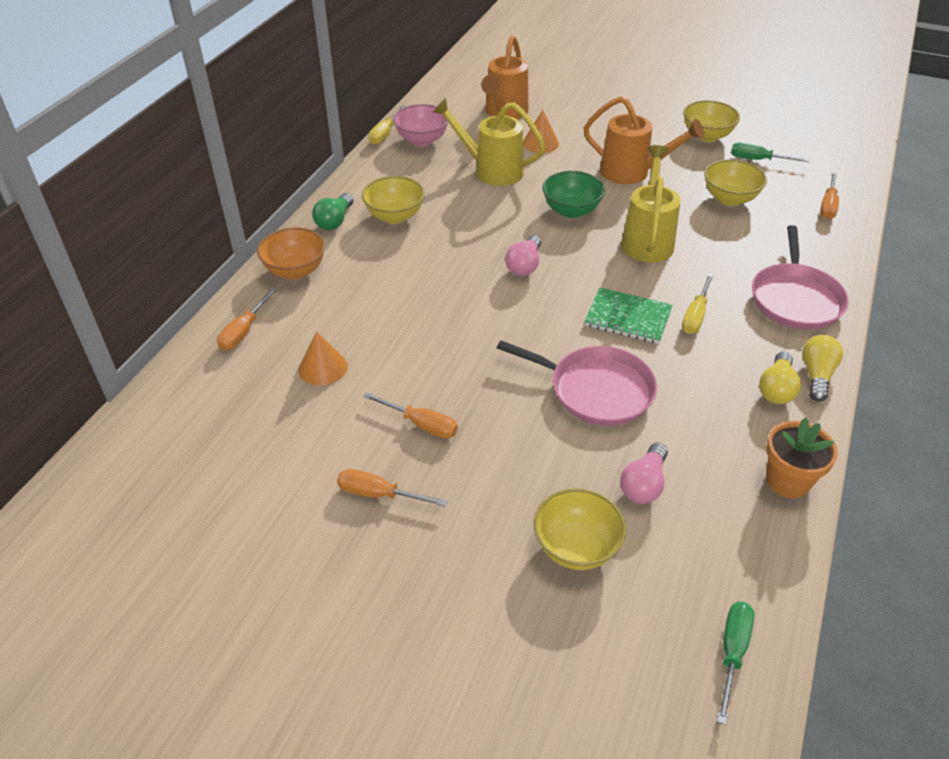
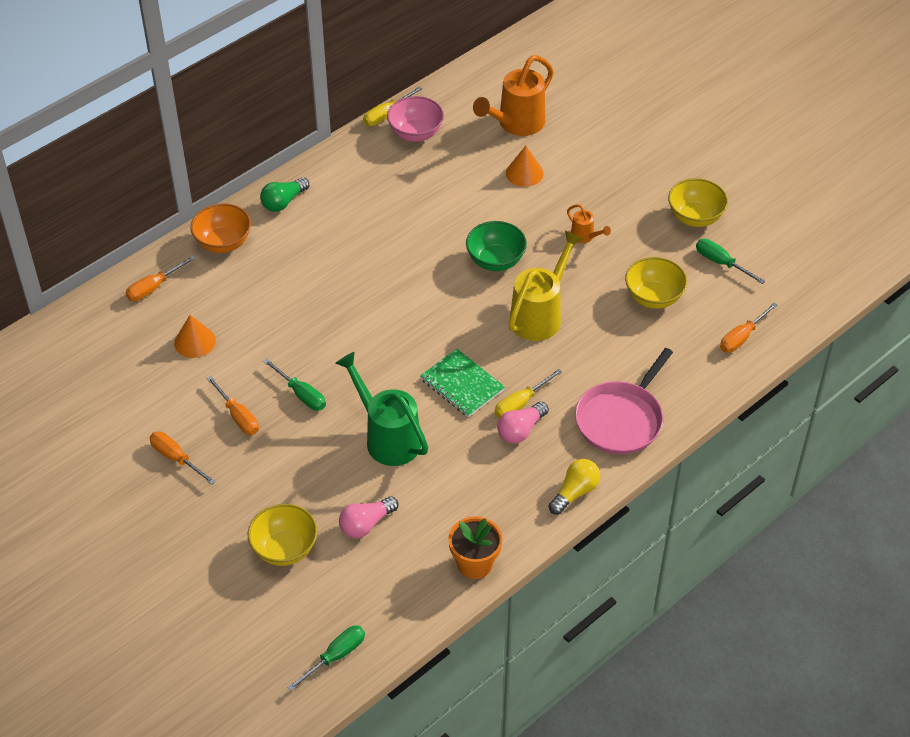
camera: 25 degrees right, 5 degrees up
(394, 216) = (337, 214): yellow bowl -> none
(475, 379) = (301, 394): none -> green screwdriver
(491, 170) = (455, 191): yellow watering can -> none
(524, 265) = (413, 303): pink light bulb -> pink light bulb (521, 430)
(596, 390) = (388, 438): pink pan -> green watering can
(632, 172) = (585, 237): orange watering can -> orange watering can, size x0.47
(776, 389) = (531, 491): yellow light bulb -> none

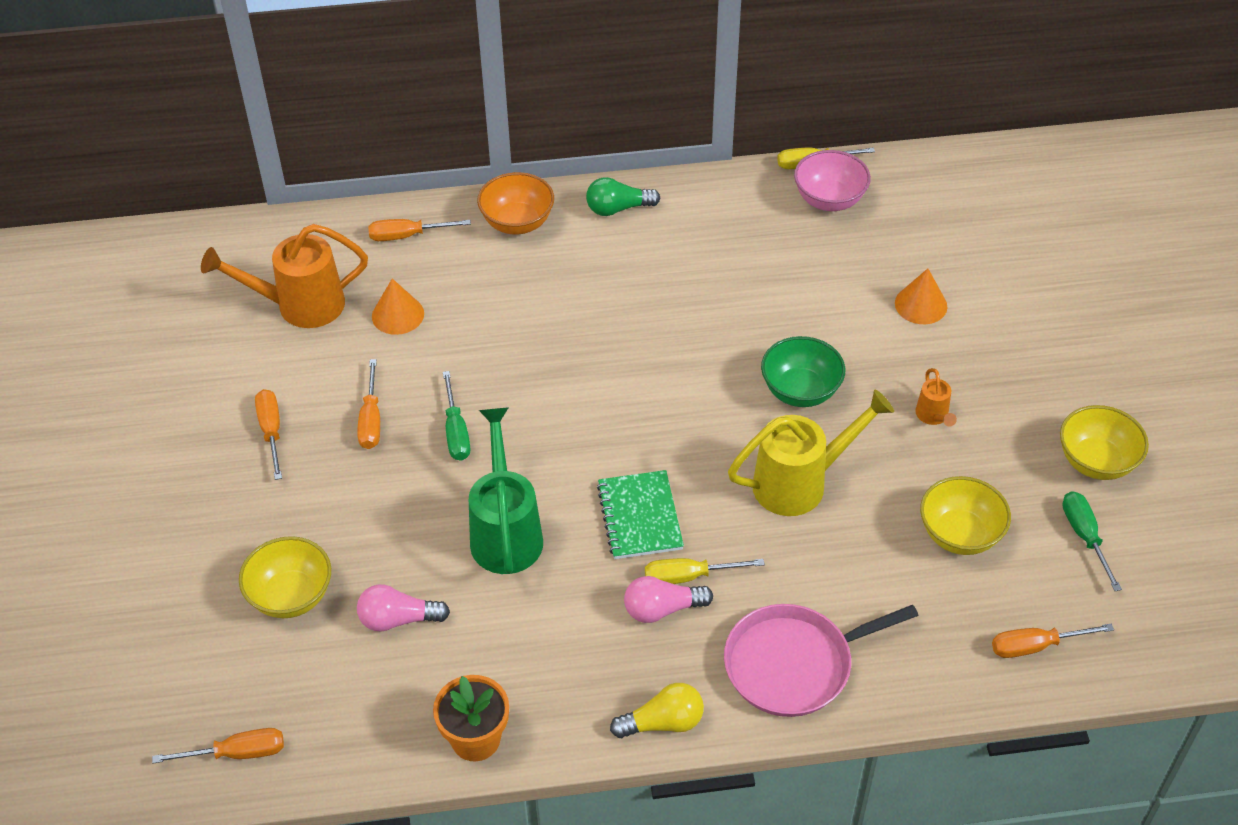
camera: 35 degrees right, 0 degrees up
(335, 656) = (237, 753): green screwdriver -> orange screwdriver
(516, 124) = (959, 243): orange watering can -> orange watering can (300, 305)

